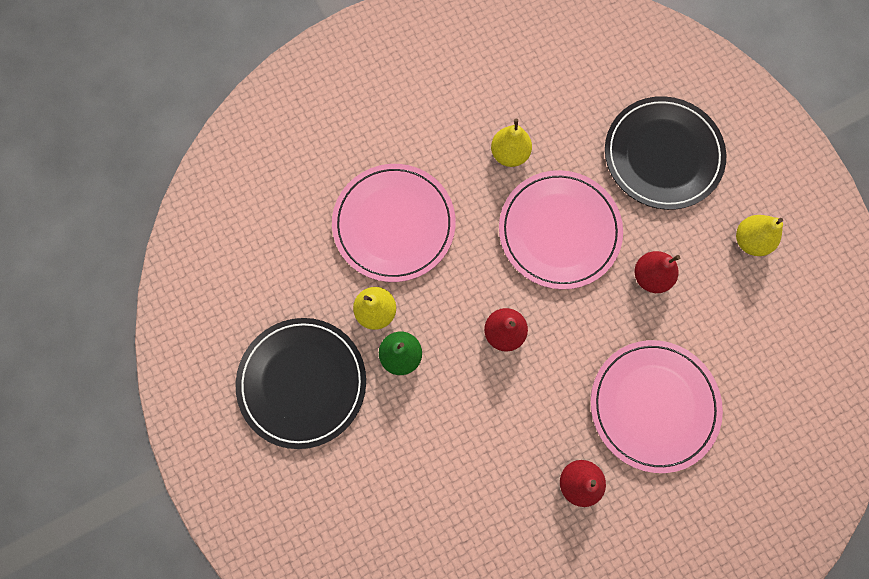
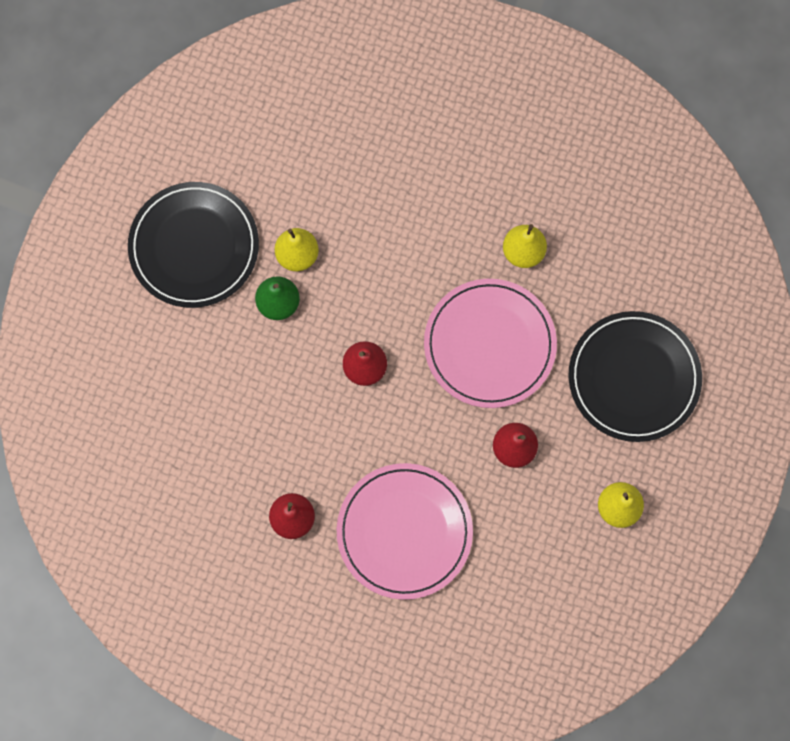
camera: 50 degrees right, 0 degrees up
(394, 224) = (381, 210): pink plate -> none

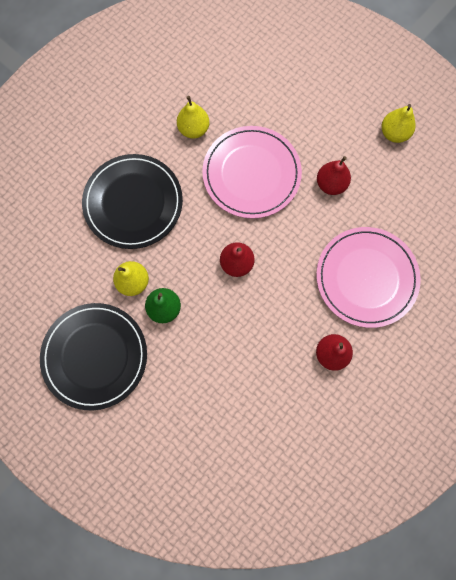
camera: 70 degrees left, 0 degrees up
(634, 377) = (308, 92): black plate -> black plate (133, 203)

